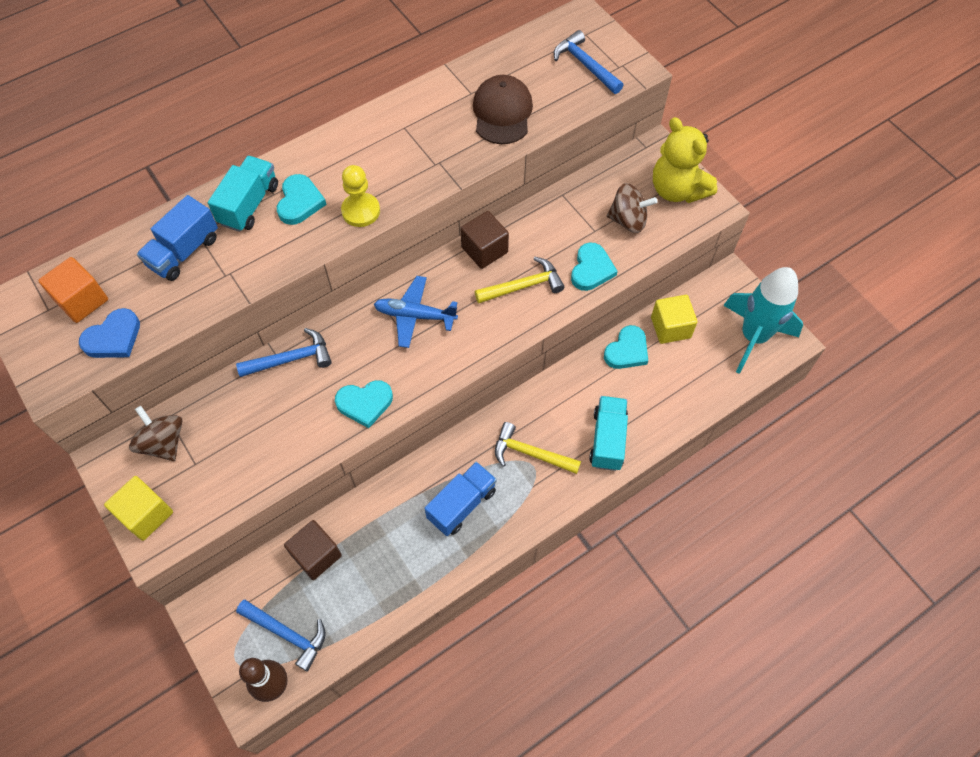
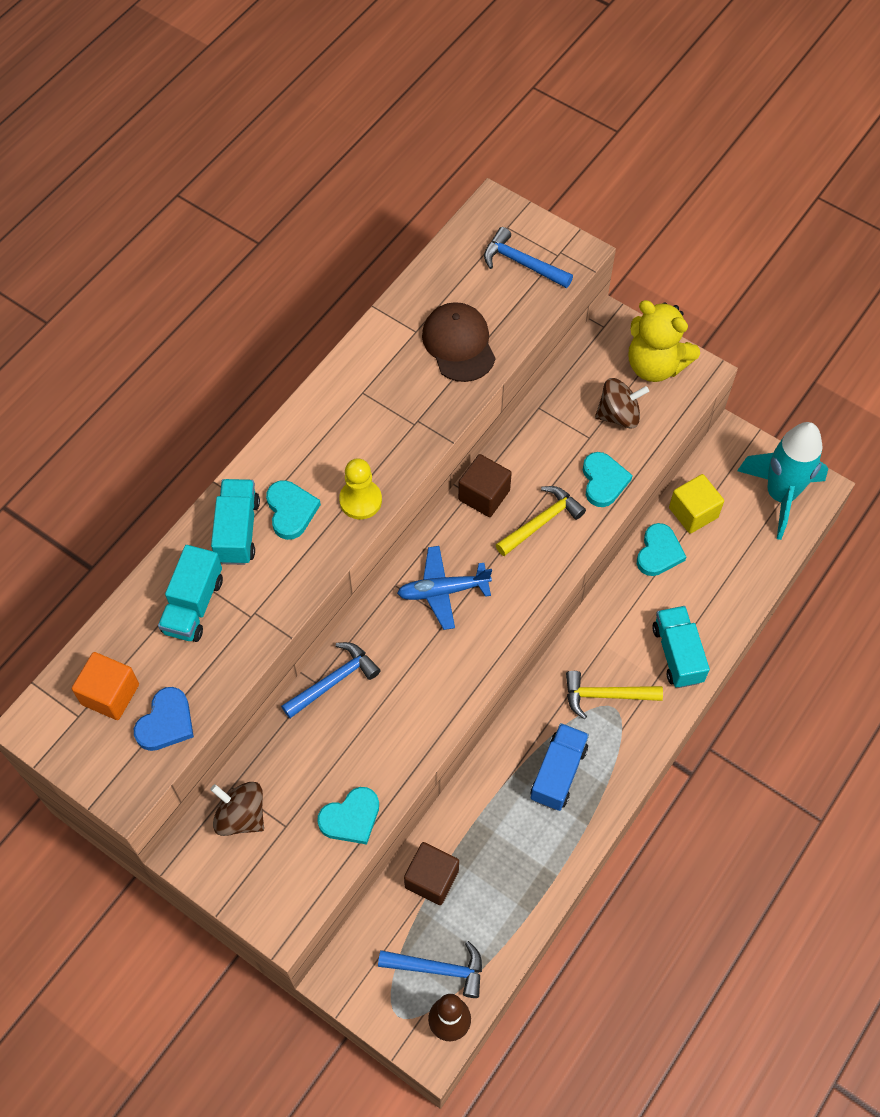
camera: 20 degrees left, 0 degrees up
(146, 514) = (260, 896): yellow cube -> none
(184, 252) = (193, 605): blue truck -> turquoise truck
(365, 403) = (433, 702): turquoise heart -> turquoise heart (351, 818)

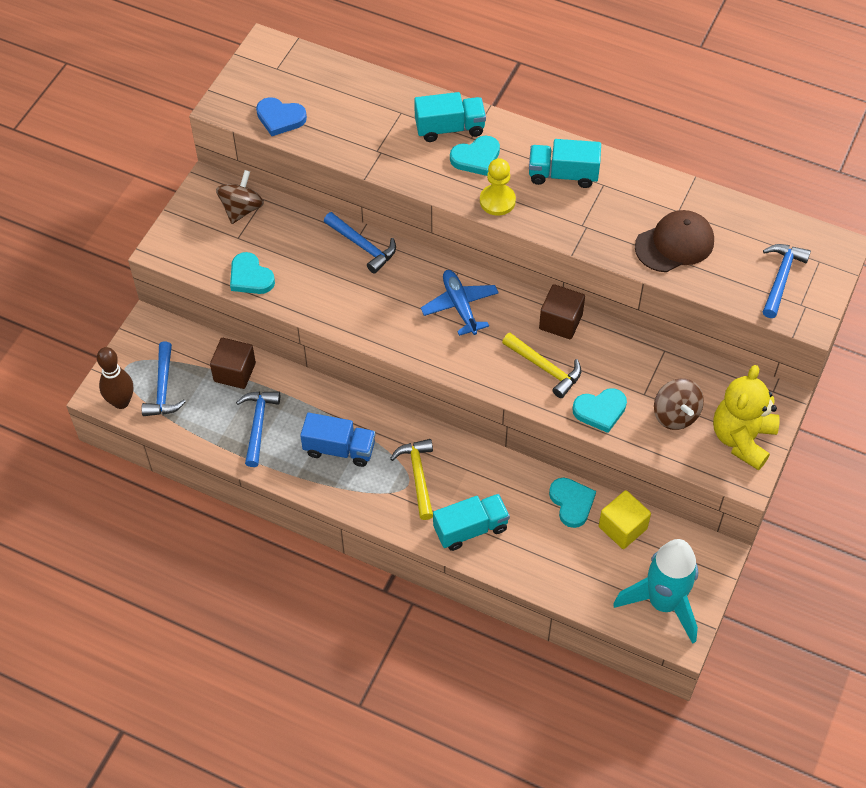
camera: 80 degrees right, 5 degrees down
(110, 694) = (297, 82): orange cube -> none
(193, 605) = (379, 114): turquoise truck -> turquoise truck (563, 174)
(510, 860) = (258, 424): none -> blue hammer
(659, 552) = (572, 503): turquoise heart -> turquoise heart turned 120 degrees counterclockwise

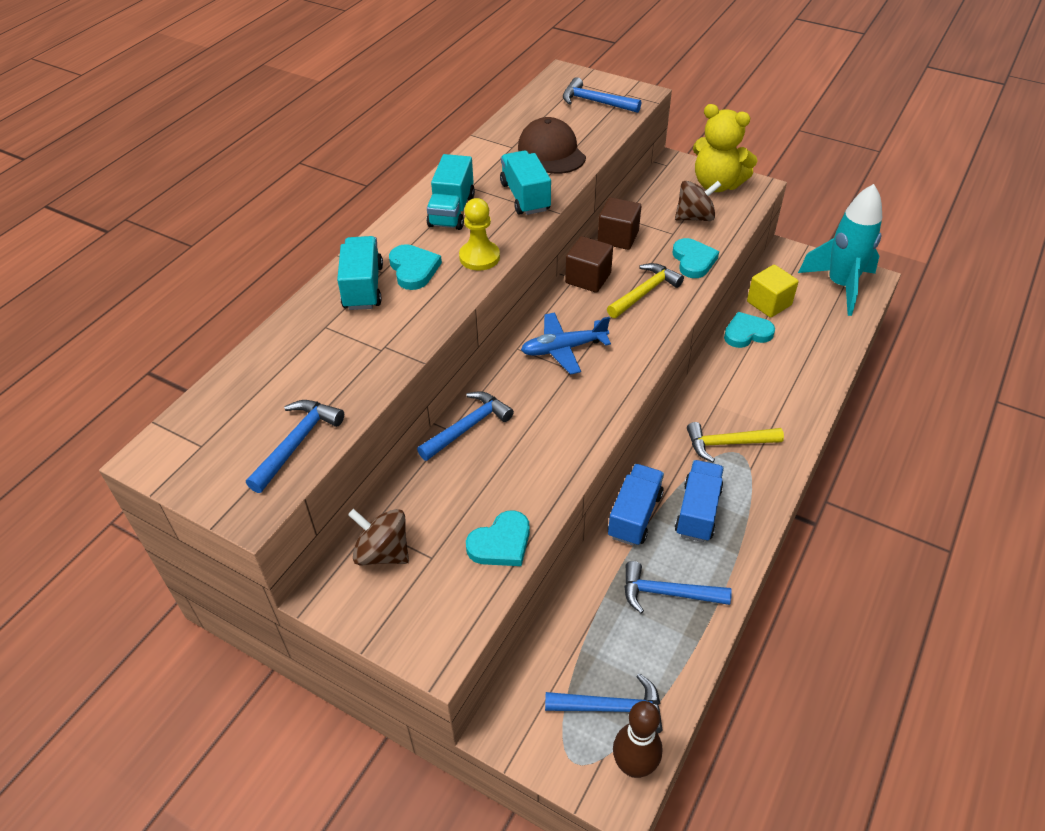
camera: 85 degrees left, 10 degrees down
(234, 372) = (588, 619): brown cube -> brown cube (618, 237)
(280, 118) = (297, 443): blue heart -> blue hammer
(333, 402) = (635, 515): none -> blue truck
(470, 529) = (785, 405): turquoise truck -> turquoise truck (525, 197)

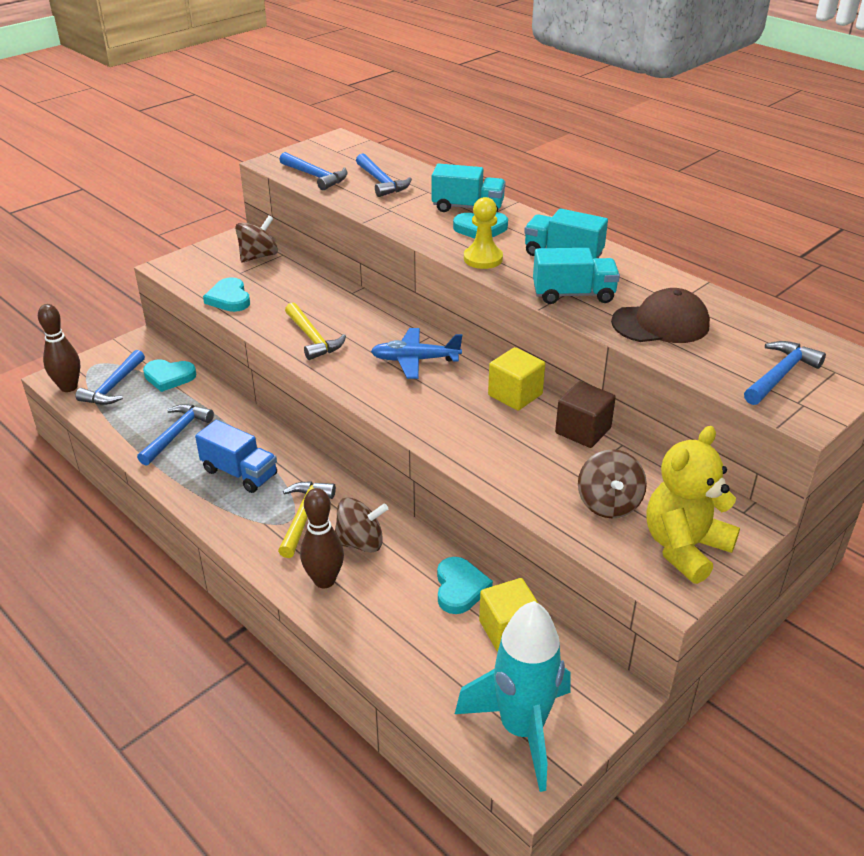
camera: 105 degrees right, 10 degrees down
(468, 427) = (349, 300): blue hammer -> blue hammer (381, 182)
(563, 349) = (415, 360): blue plane -> blue plane turned 90 degrees counterclockwise
(588, 278) = (515, 395): brown cube -> yellow cube
(635, 515) = (260, 435): blue truck -> none
(644, 292) = (476, 427): yellow hammer -> yellow hammer (313, 338)
(693, 261) = (518, 478): turquoise heart -> turquoise heart (169, 377)
(735, 398) = (360, 542): none -> brown spinning top
(788, 408) = (324, 580): none -> brown bowling pin

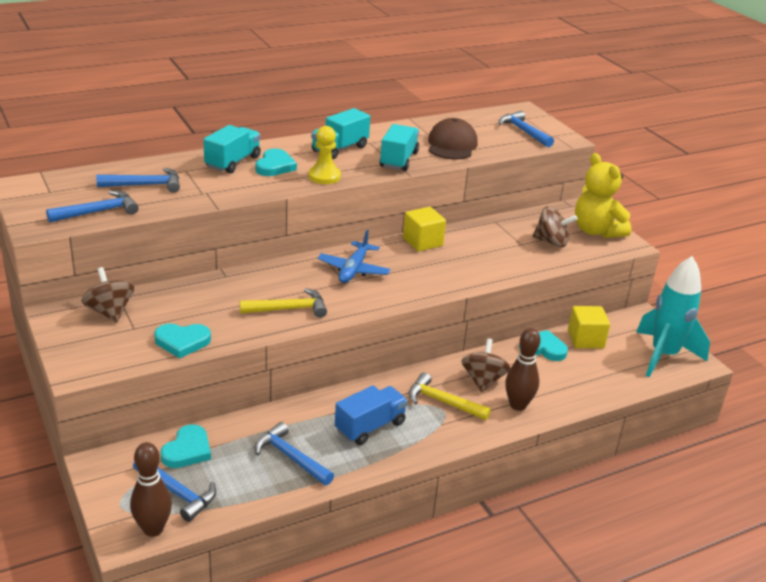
camera: 75 degrees left, 5 degrees down
(583, 431) = (475, 230): brown cube -> none

